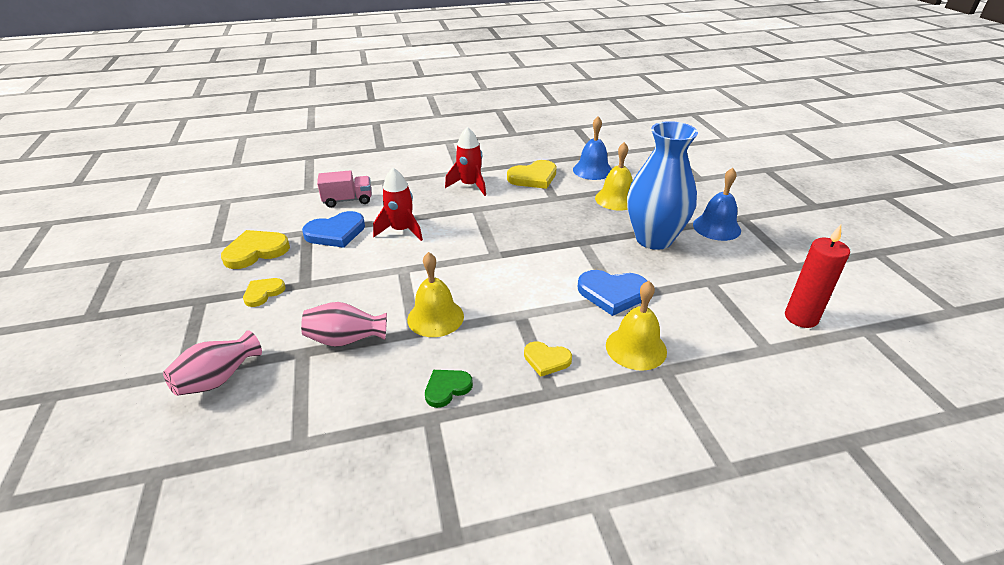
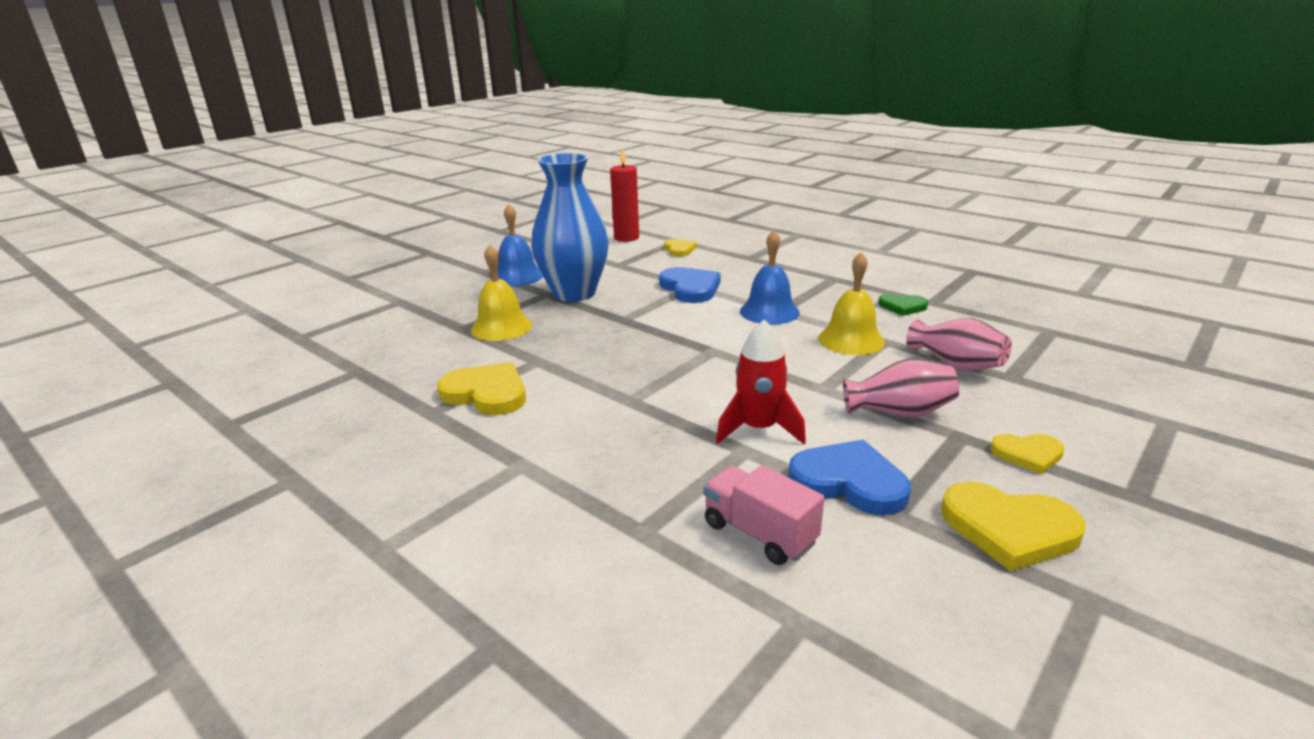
camera: 125 degrees left, 10 degrees down
(218, 378) = (1119, 397): pink vase -> pink vase (899, 412)
(470, 185) = (566, 433): red rocket -> none
(546, 360) = (809, 288): yellow heart -> yellow heart (679, 249)
(592, 170) = (423, 361): blue bell -> blue bell (769, 312)
(636, 348) = (743, 268): yellow bell -> none

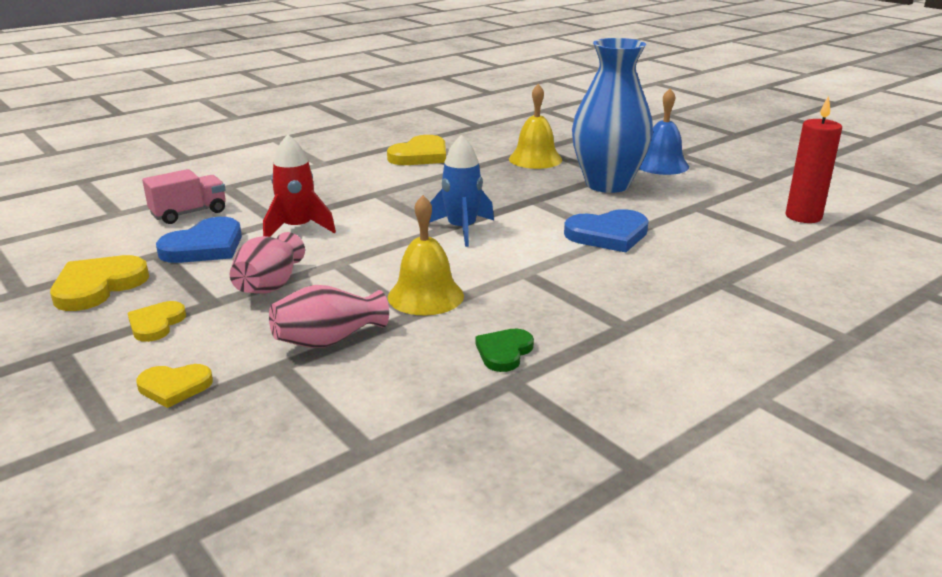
camera: 100 degrees right, 0 degrees up
(679, 249) = (754, 242): yellow heart -> yellow heart (174, 387)
(710, 342) = (461, 229): none -> blue rocket
(769, 312) = (523, 266): blue bell -> none

